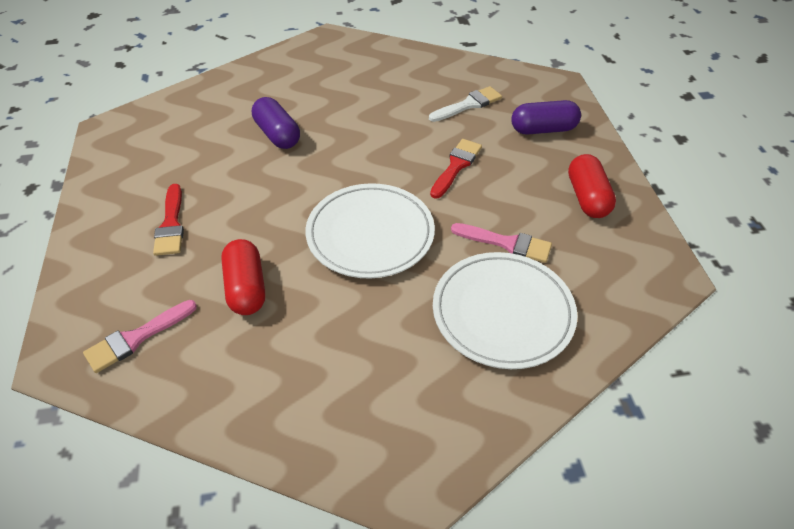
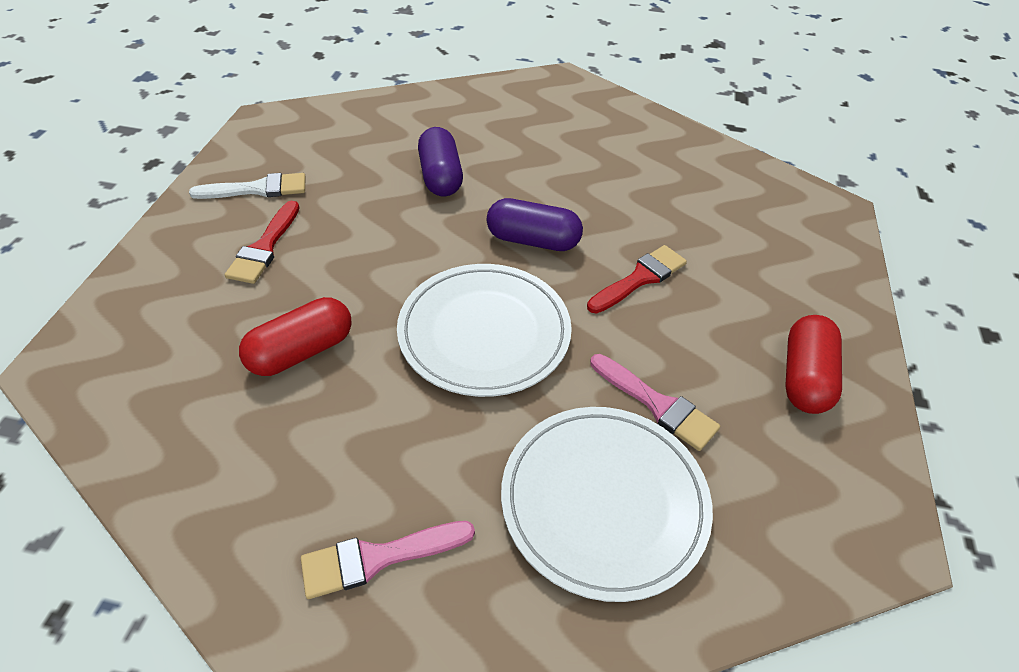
camera: 20 degrees right, 0 degrees up
(136, 338) = (149, 370): pink brush -> pink brush (378, 558)
(246, 288) = (302, 351): red capsule -> red capsule turned 45 degrees clockwise
(468, 105) = (696, 204): white brush -> white brush (257, 189)
(543, 129) = (784, 264): purple capsule -> purple capsule (533, 240)

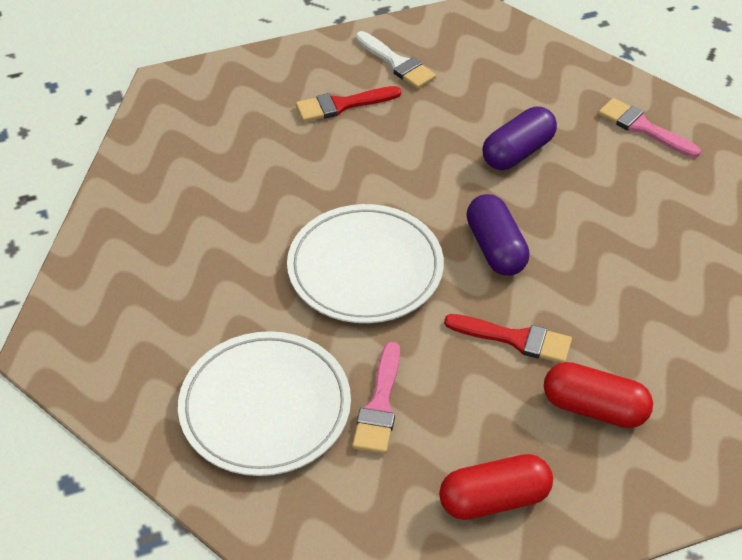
camera: 60 degrees right, 0 degrees up
(302, 351) = (266, 182): red capsule -> red capsule (594, 408)
(378, 558) = (143, 309): pink brush -> pink brush (643, 128)

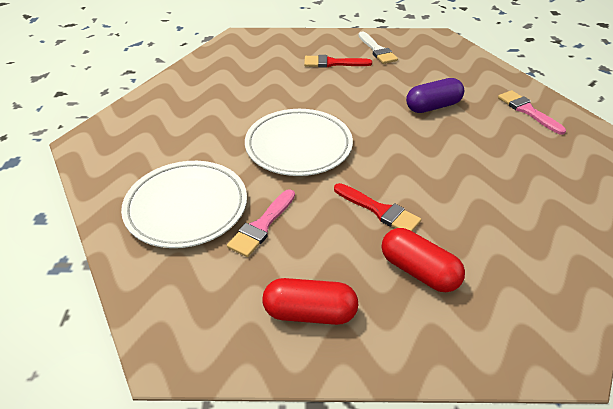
camera: 20 degrees right, 5 degrees down
(495, 248) = (392, 154): purple capsule -> none

